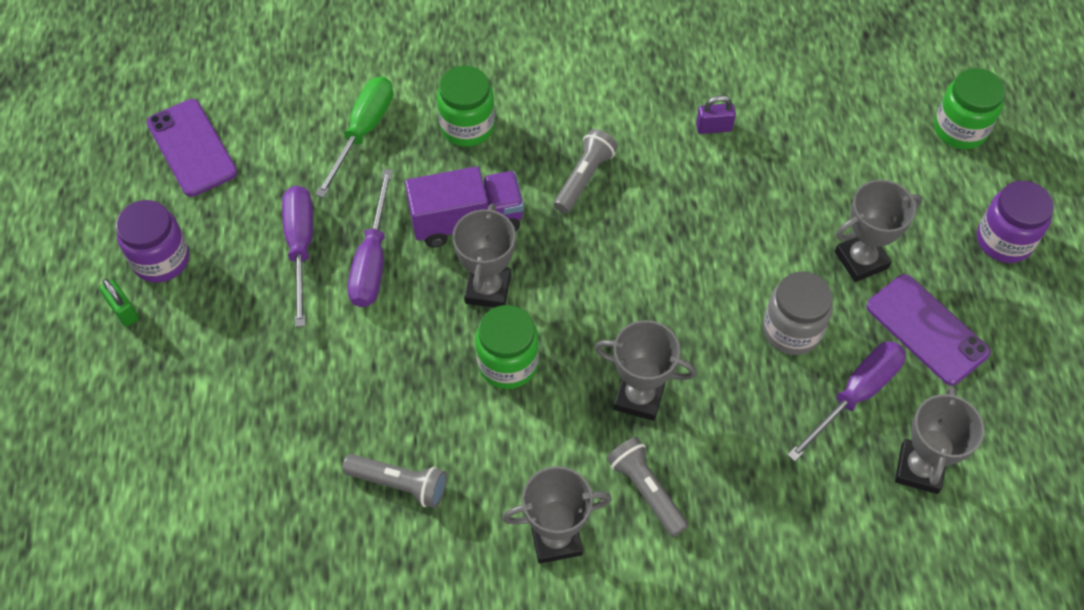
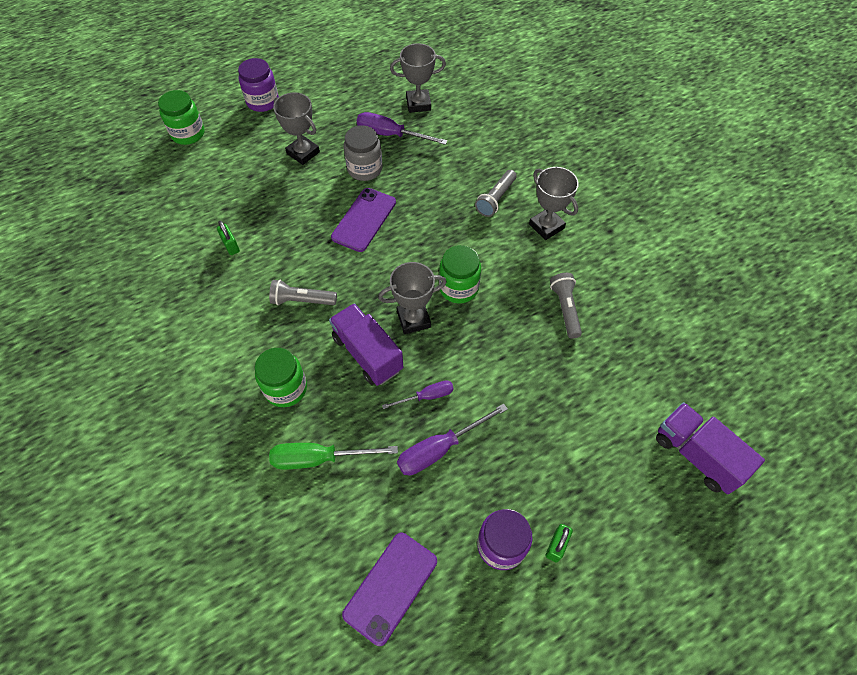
camera: 115 degrees left, 0 degrees up
(108, 525) = (697, 455): none -> purple truck
(372, 260) = (426, 396): purple screwdriver -> purple screwdriver, size x0.61
(639, 397) = (444, 219): grey trophy -> none
(714, 127) = (231, 246): purple padlock -> green padlock
(927, 329) = (335, 118): purple phone -> purple phone (364, 220)

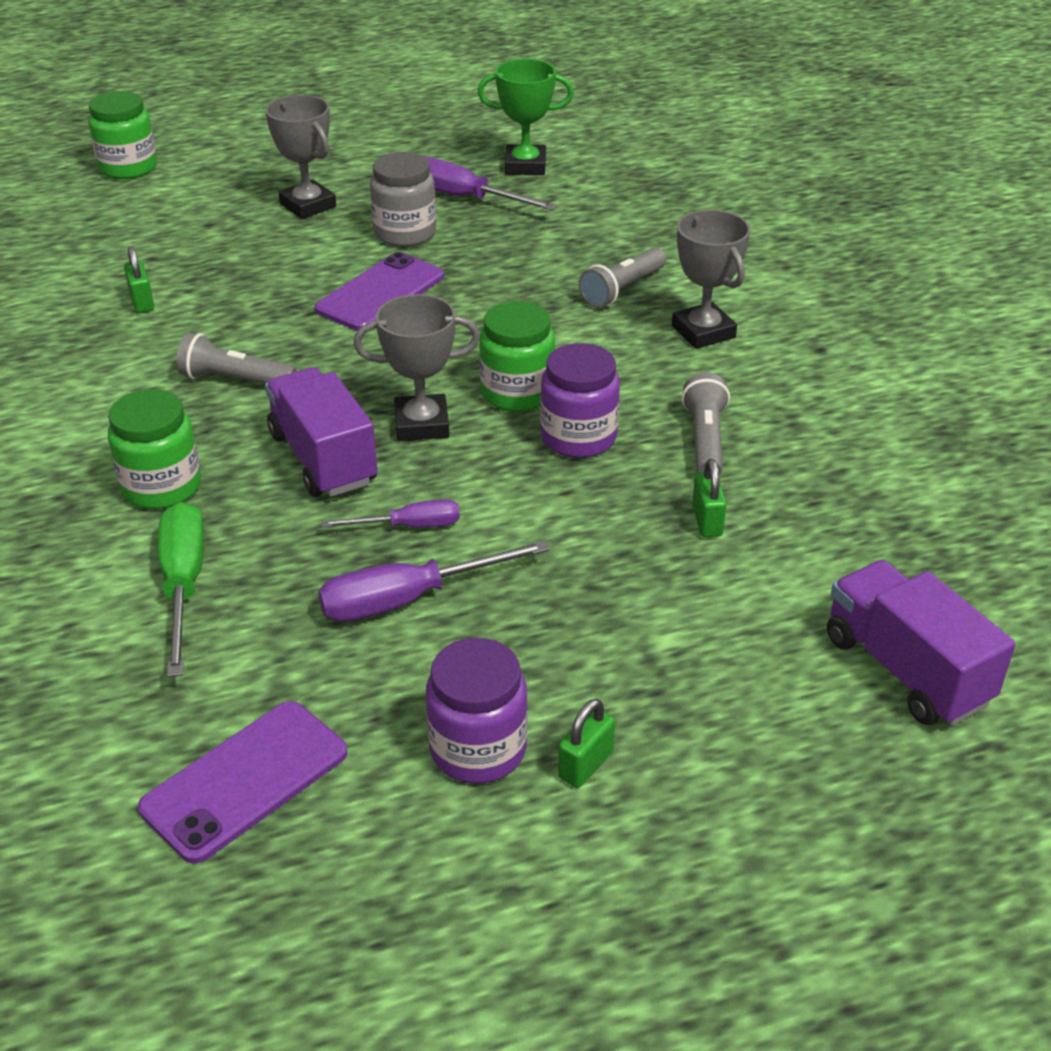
camera: 10 degrees right, 20 degrees down
(262, 101) = (265, 142): purple jar -> purple jar (578, 438)
(319, 458) = (184, 585): green screwdriver -> green screwdriver turned 75 degrees clockwise
(418, 104) = (525, 166): grey trophy -> green trophy
(579, 368) = (707, 521): none -> green padlock

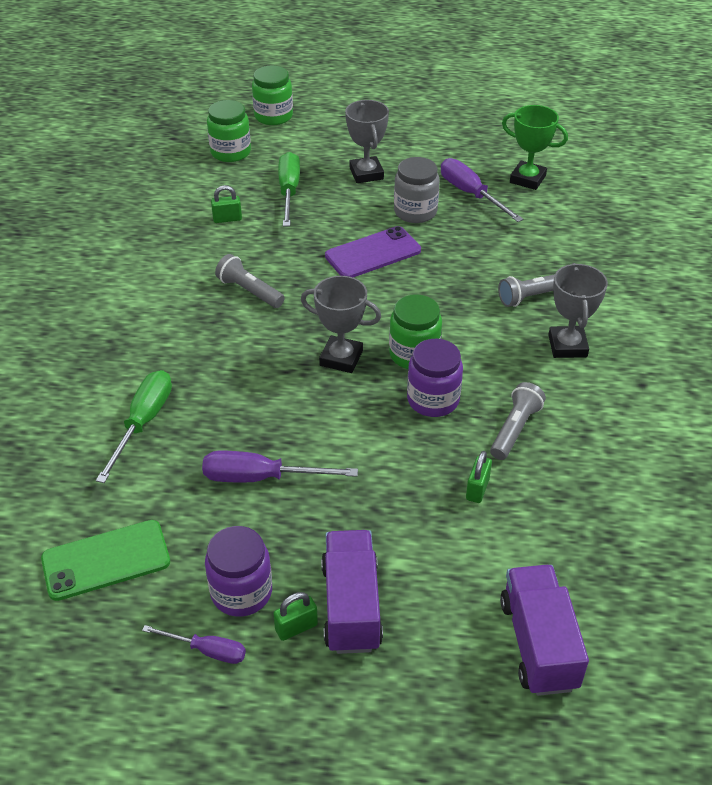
camera: 25 degrees right, 5 degrees up
(142, 302) = (227, 219): green padlock -> green padlock turned 75 degrees clockwise
(162, 487) = (167, 352): green jar -> green jar (230, 152)
(211, 249) = (289, 191): none -> green screwdriver
(245, 781) = (106, 560): purple phone -> green phone
(323, 458) = (269, 363): purple truck -> purple truck (351, 606)
(409, 526) = (291, 428): purple screwdriver -> purple screwdriver (207, 650)

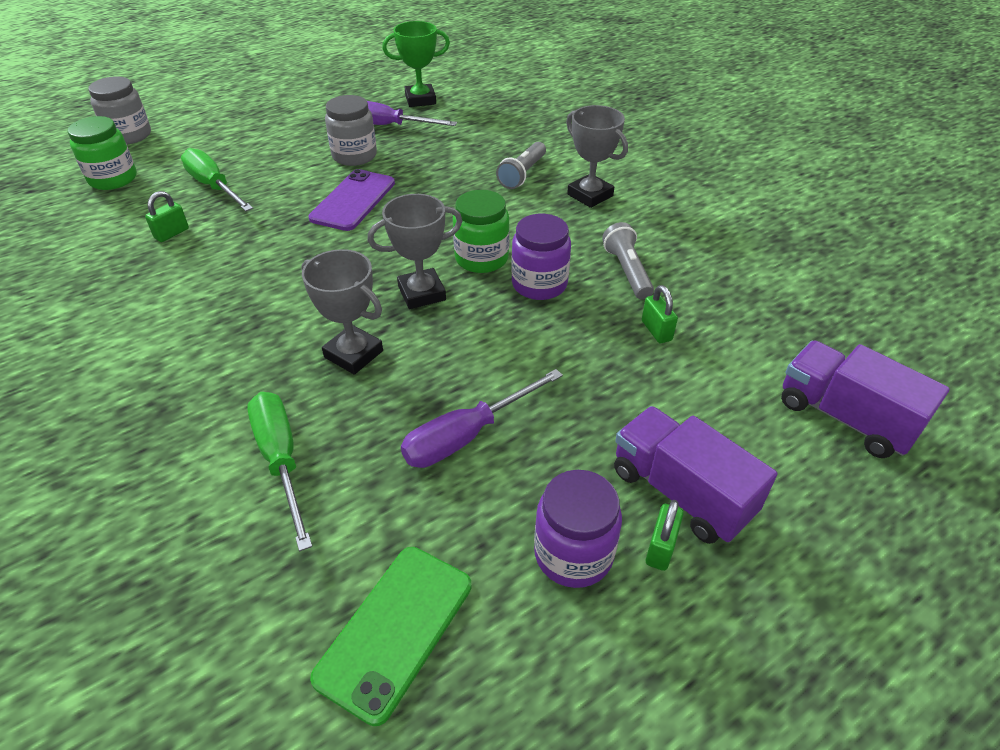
camera: 40 degrees left, 0 degrees up
(207, 650) = (609, 638): purple screwdriver -> none
(249, 291) = (266, 282): grey flashlight -> none
(273, 116) = (129, 135): green jar -> grey jar
(366, 173) = (276, 145): grey trophy -> grey trophy (353, 354)

